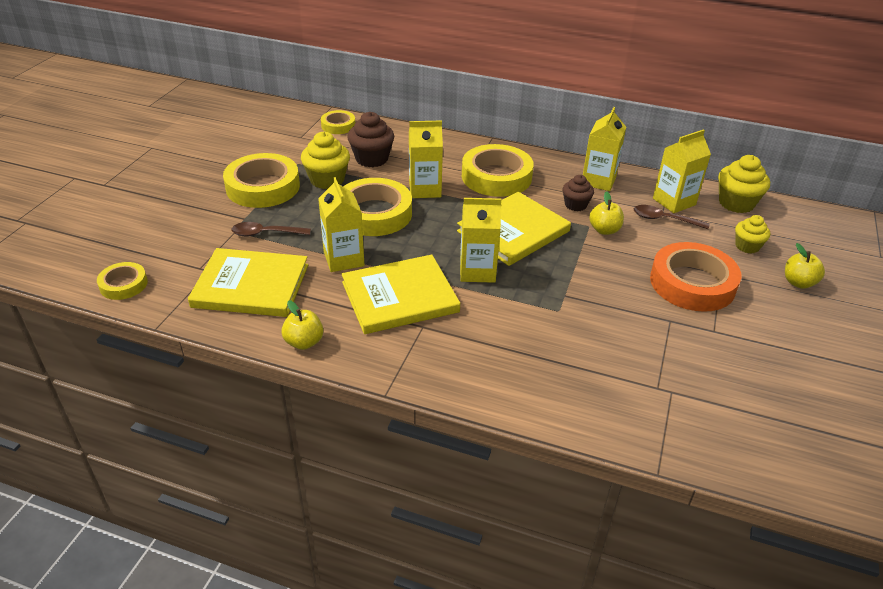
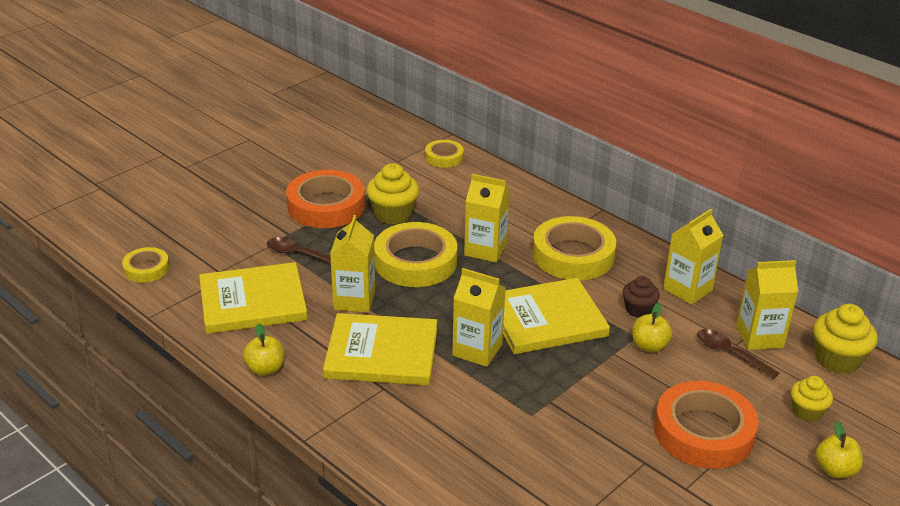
camera: 25 degrees right, 5 degrees down
(251, 286) = (253, 302): yellow book -> yellow book turned 45 degrees counterclockwise
(263, 187) = (326, 206): yellow tape -> orange tape
(371, 159) = (453, 202): brown cupcake -> none

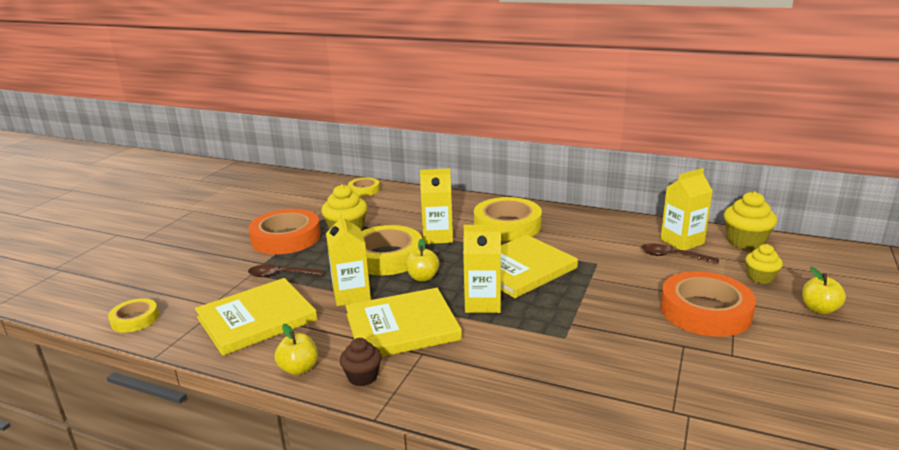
camera: 20 degrees left, 10 degrees down
(638, 310) = (583, 246): brown cupcake -> brown cupcake (362, 377)
(649, 346) = (612, 266): yellow apple -> yellow apple (423, 277)
(687, 289) = (606, 226): yellow carton -> none

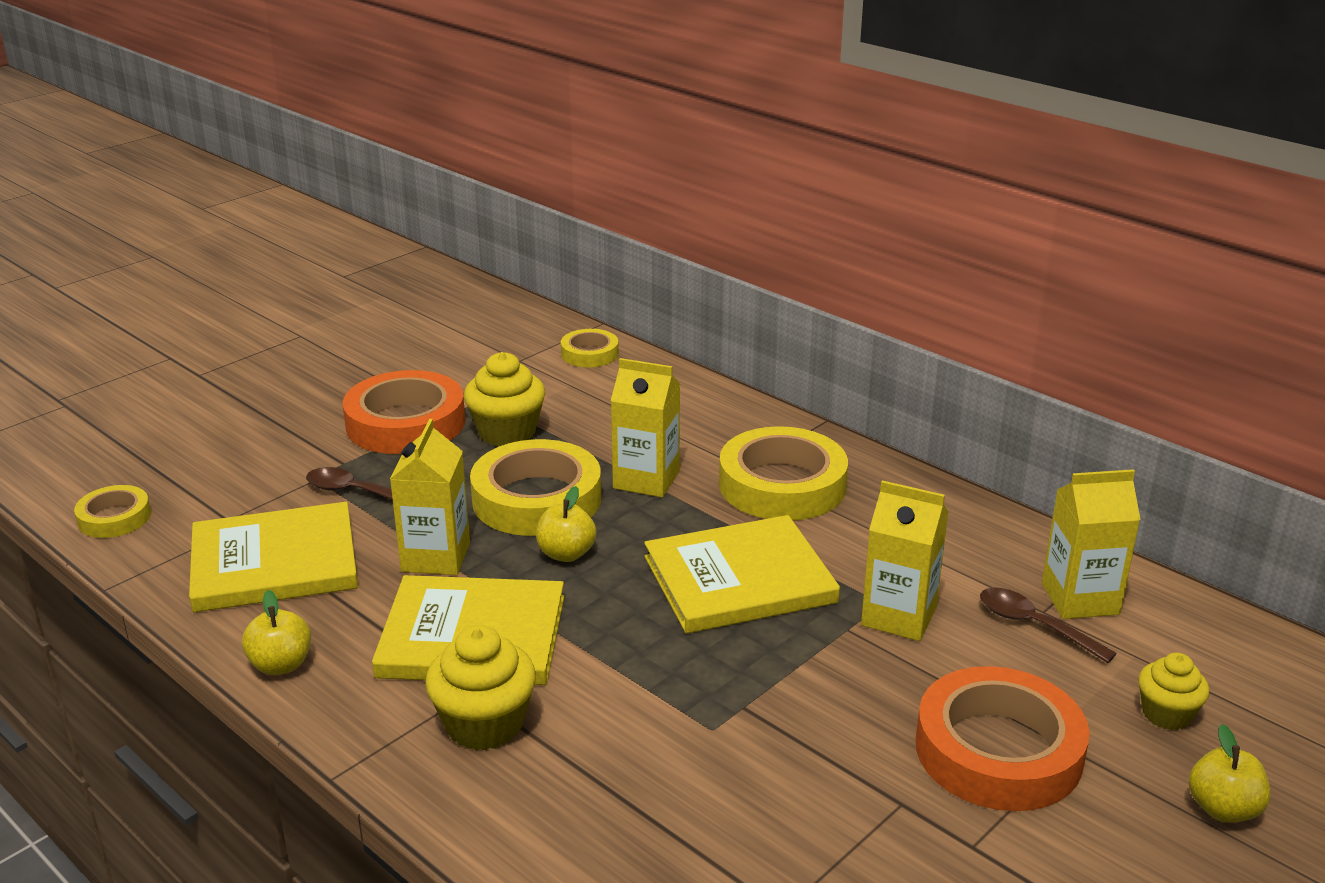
camera: 20 degrees right, 5 degrees up
(362, 377) = (359, 705): brown cupcake -> none
(483, 303) = (627, 628): yellow carton -> yellow carton (899, 616)
(745, 241) = (1208, 631): yellow cupcake -> yellow cupcake (484, 724)

